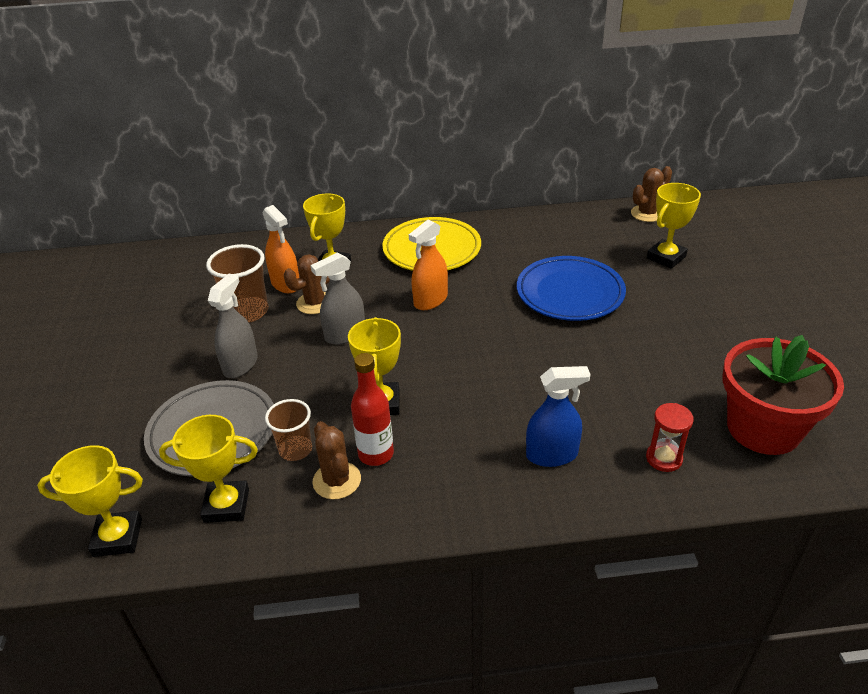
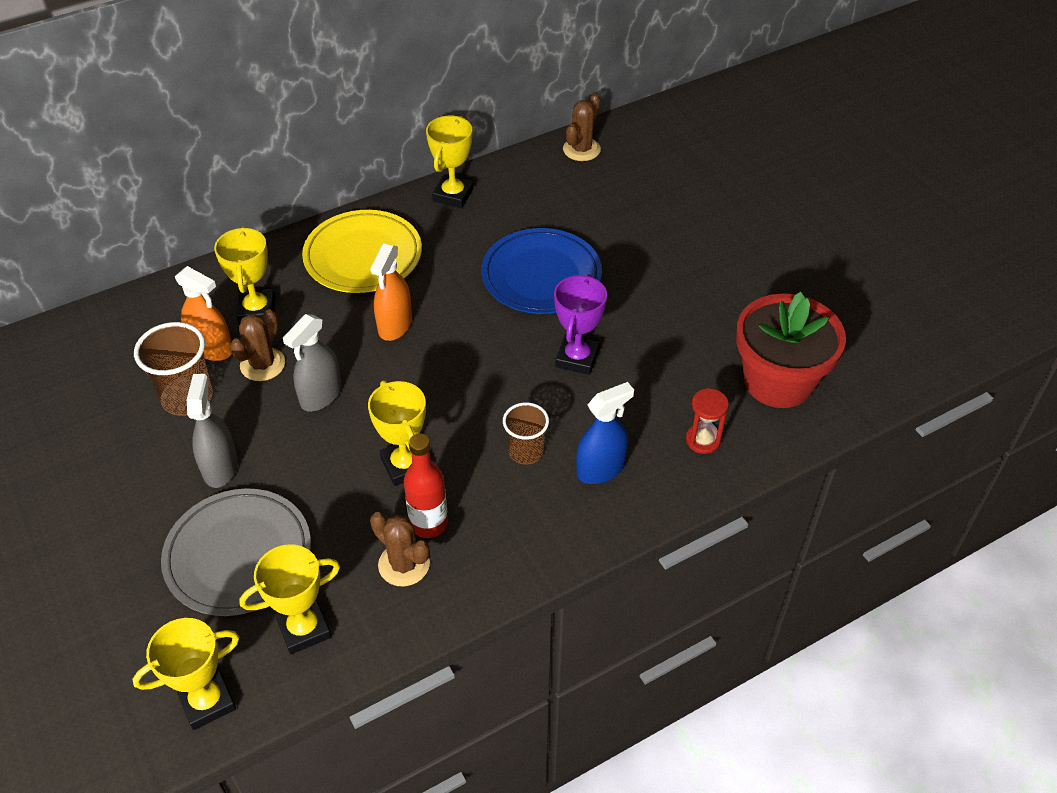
camera: 25 degrees left, 10 degrees up
(295, 450) = (342, 546): brown cup -> brown cup (525, 452)
(572, 360) = (577, 358): none -> purple trophy
(666, 257) = (622, 204): yellow trophy -> yellow trophy (453, 195)

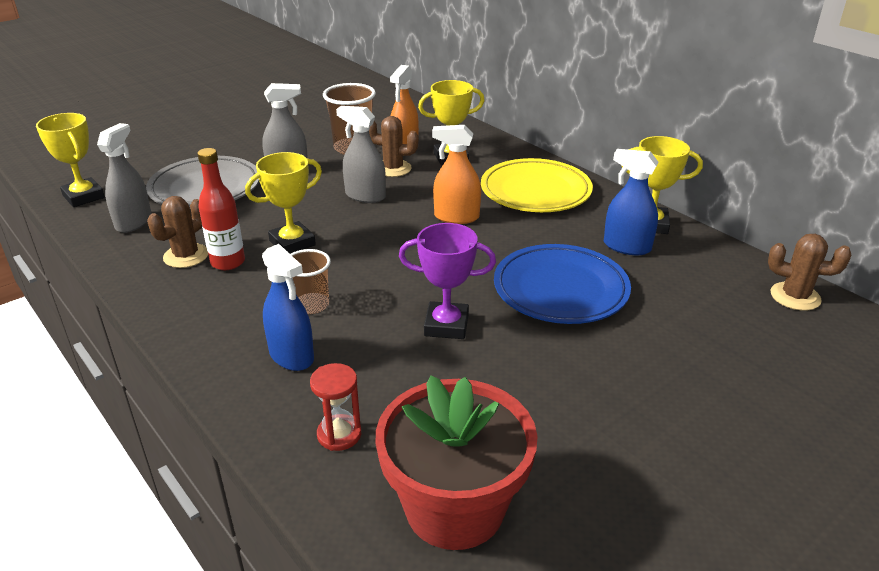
camera: 80 degrees right, 15 degrees down
(304, 629) = (133, 222): yellow trophy -> grey spray bottle
(486, 219) = (627, 247): none -> blue spray bottle

